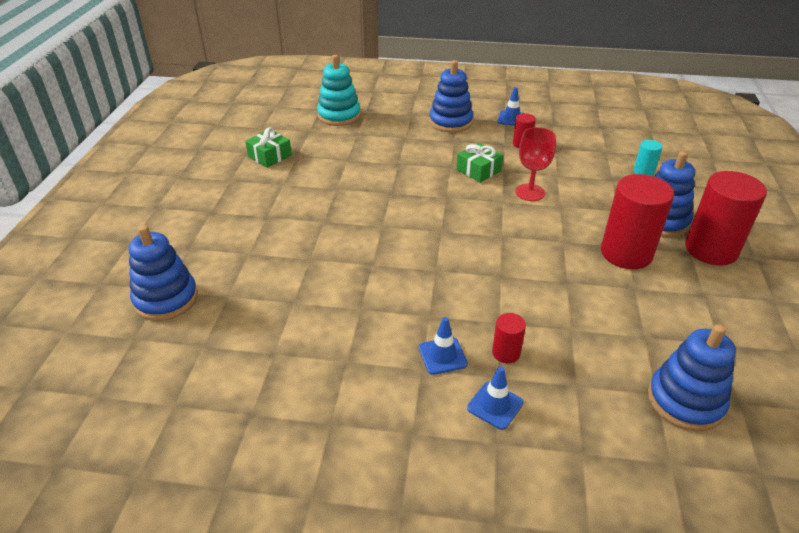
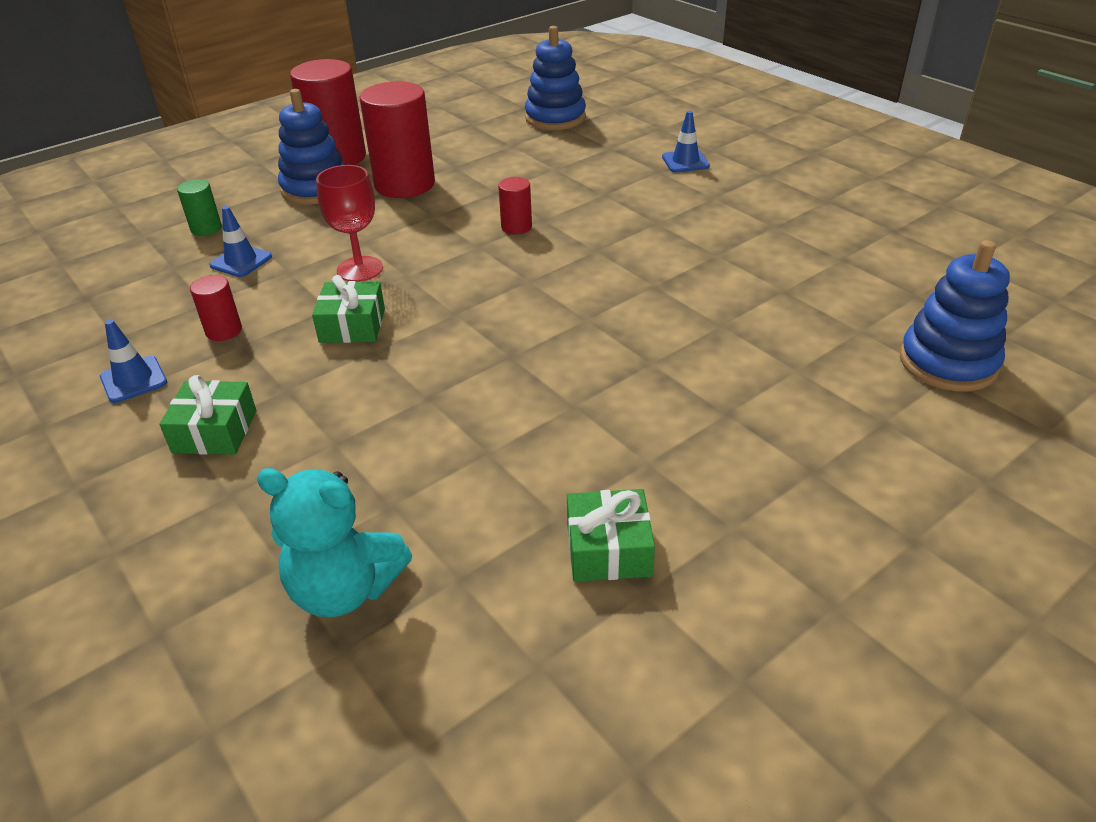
camera: 135 degrees left, 0 degrees up
(339, 116) = (345, 589): turquoise stacking toy -> turquoise teddy bear
(442, 356) = (685, 196): blue traffic cone -> blue traffic cone (241, 261)
(450, 122) = (215, 431): blue stacking toy -> green gift
(506, 353) = (631, 178): red cylinder -> red cylinder (516, 227)
(643, 172) = (206, 228): turquoise cylinder -> green cylinder

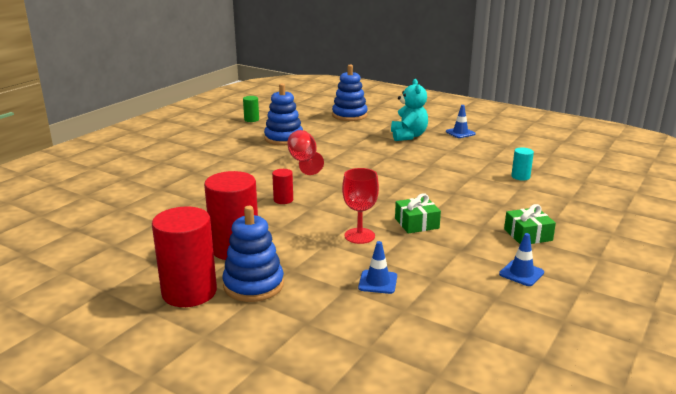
camera: 110 degrees left, 15 degrees down
(206, 228) = (341, 316): green cylinder -> green cylinder (251, 119)
(224, 331) = (455, 260): red cylinder -> none
(345, 589) = (564, 185): turquoise teddy bear -> turquoise teddy bear (408, 136)
(437, 529) = (520, 177): none -> turquoise cylinder
(555, 118) = (102, 214): blue stacking toy -> blue stacking toy (284, 138)
(608, 549) = (496, 151): green gift -> none
(661, 262) = (304, 162): none -> red goblet
(685, 162) = (180, 167): blue traffic cone -> blue traffic cone (460, 133)

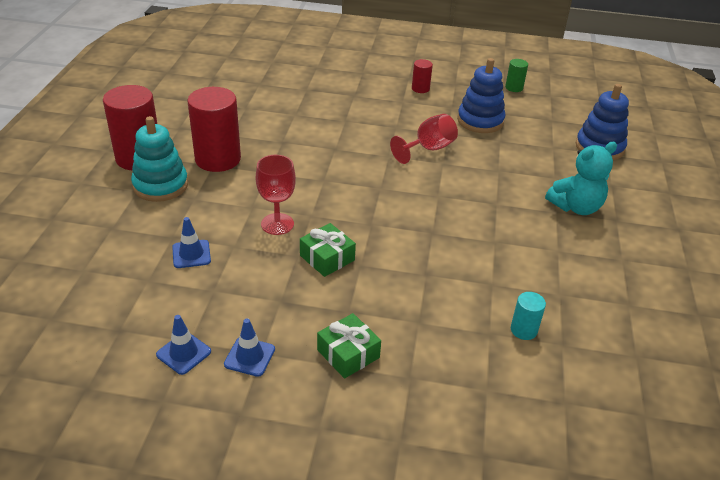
camera: 65 degrees right, 15 degrees up
(253, 285) = (160, 185): blue stacking toy -> turquoise stacking toy
(283, 200) = (327, 159): red cylinder -> red cylinder (420, 88)
(460, 133) = (634, 251): blue traffic cone -> blue traffic cone (183, 353)

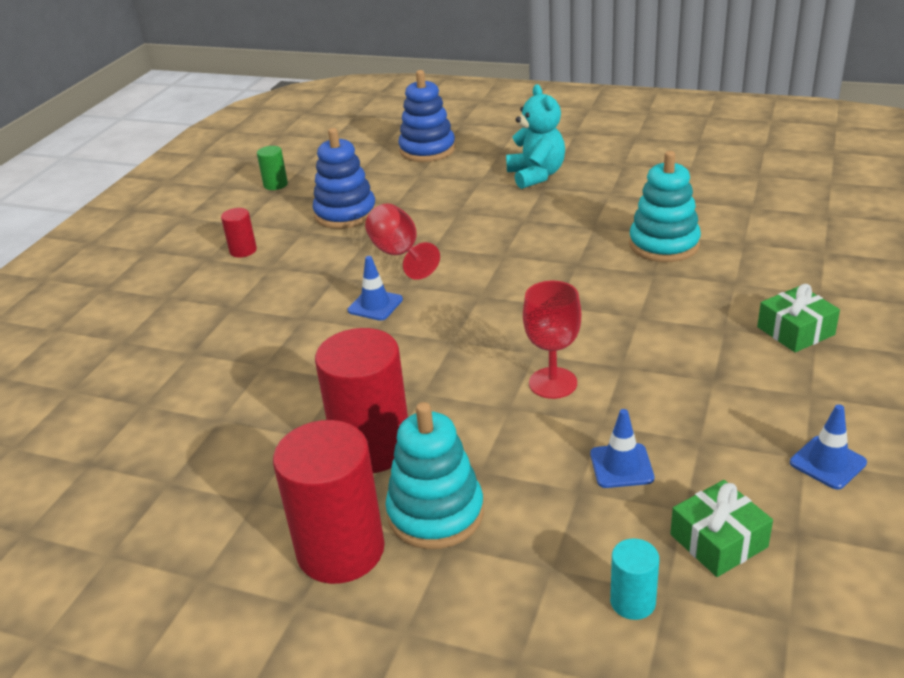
camera: 75 degrees left, 5 degrees down
(249, 357) = (819, 404): blue traffic cone -> blue traffic cone (375, 305)
(327, 258) = (626, 341): green gift -> green gift (718, 541)
(473, 281) = (664, 245): none -> turquoise stacking toy
(523, 330) = (735, 224): turquoise cylinder -> turquoise cylinder (632, 602)

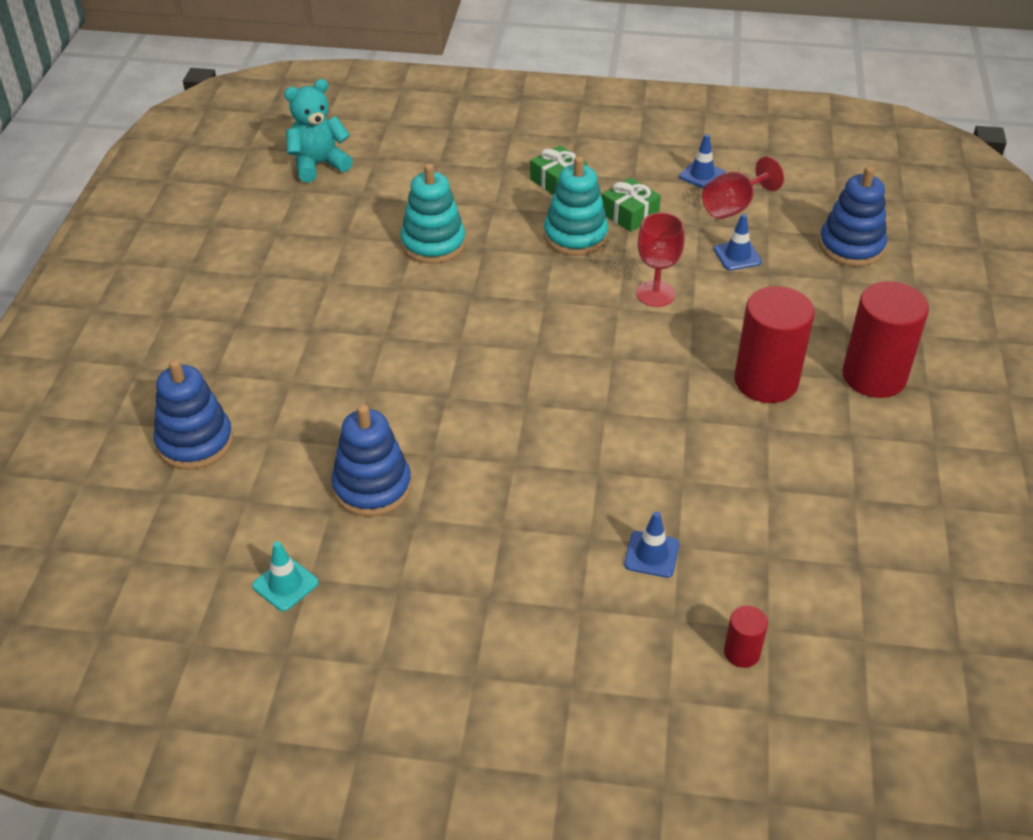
camera: 105 degrees left, 10 degrees up
(243, 250) = (467, 565): red cylinder -> red cylinder (741, 652)
(275, 185) = (285, 584): green cylinder -> turquoise traffic cone
(375, 305) = (565, 420): blue traffic cone -> blue traffic cone (651, 554)
(399, 254) = (465, 420): red goblet -> red goblet (733, 207)
(435, 513) = (819, 336): turquoise stacking toy -> turquoise stacking toy (575, 236)
(536, 175) = (281, 337): turquoise teddy bear -> turquoise teddy bear (318, 165)
(632, 602) = (851, 247): turquoise cylinder -> blue stacking toy
(718, 541) = (788, 216): green gift -> green gift (629, 214)

